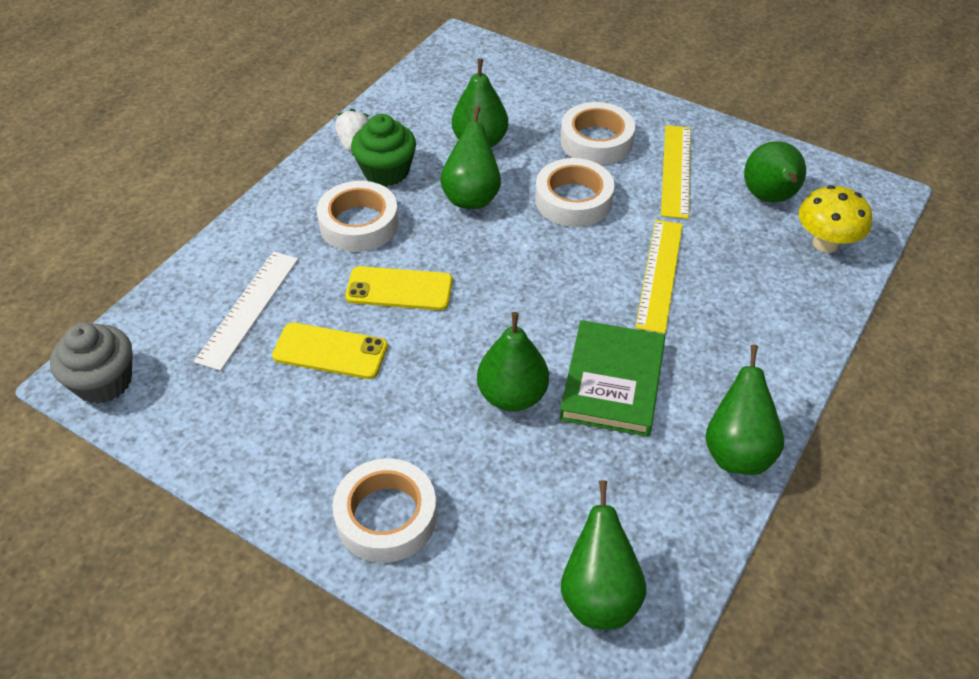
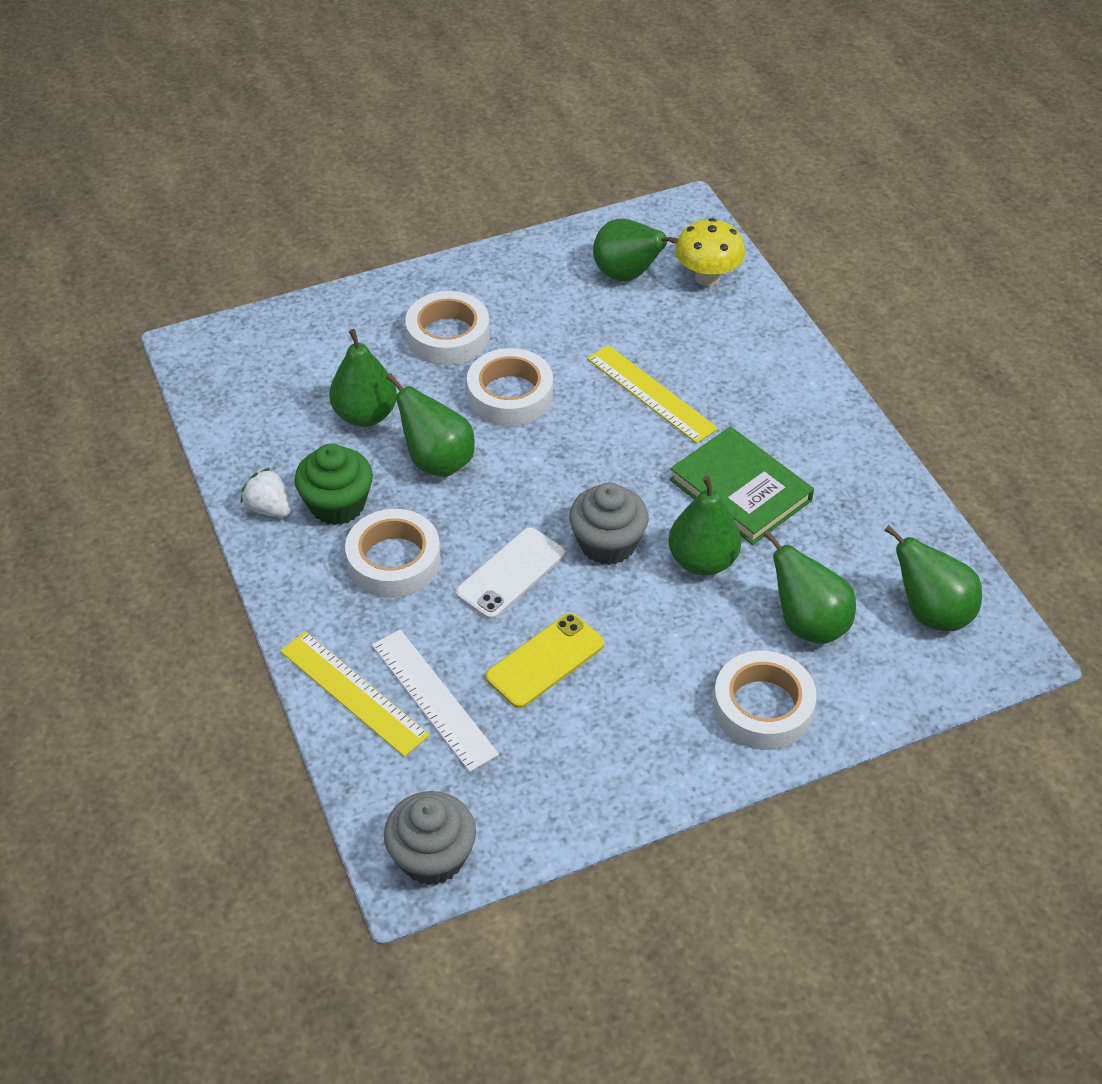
camera: 55 degrees left, 0 degrees up
(399, 289) = (510, 573): yellow phone -> white phone
(477, 328) = (607, 543): none -> grey cupcake
(676, 170) = (538, 309): yellow ruler -> yellow ruler (353, 693)
(737, 451) = (865, 458): green pear -> green pear (808, 623)

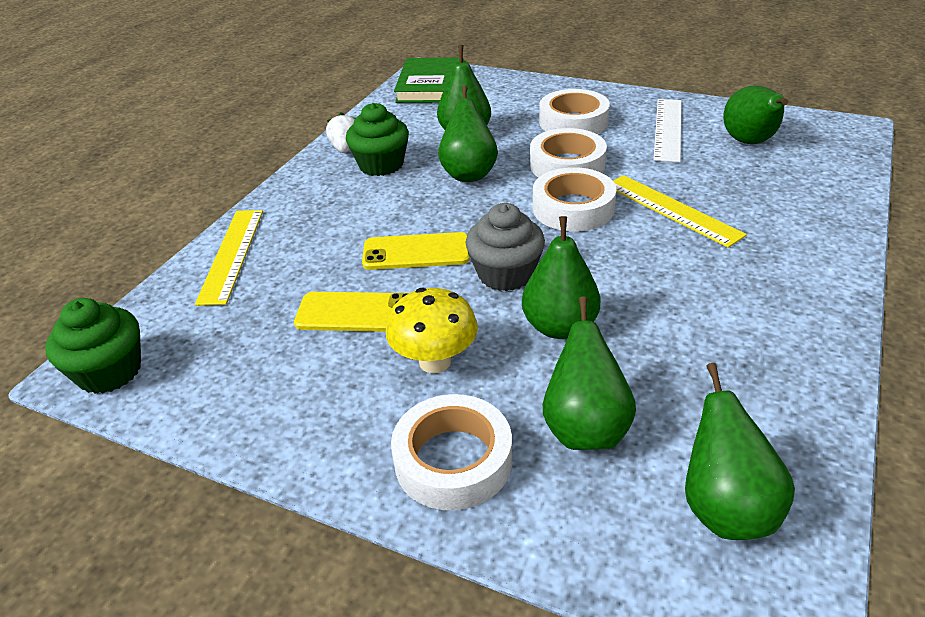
camera: 50 degrees right, 10 degrees down
(394, 561) = (363, 206): white tape -> white tape (573, 208)
(432, 856) = (109, 372): grey cupcake -> green cupcake
(433, 699) = (262, 287): white ruler -> white ruler (668, 129)
(510, 573) = (416, 252): white phone -> yellow phone
(651, 393) = (672, 210): yellow ruler -> yellow ruler turned 45 degrees counterclockwise
(707, 277) = (818, 168): yellow mushroom -> yellow mushroom (435, 361)
(740, 490) = (660, 301): green book -> green book (430, 85)

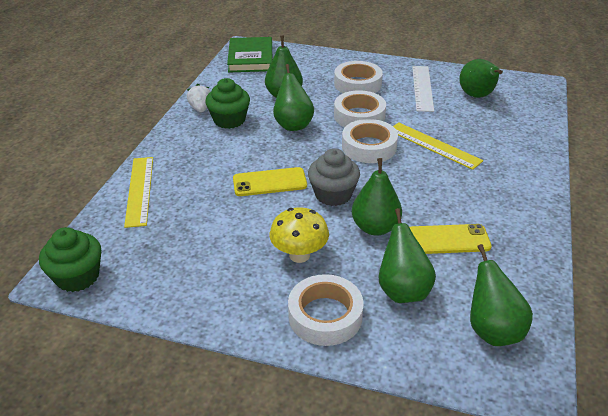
camera: 10 degrees left, 0 degrees up
(356, 313) = (238, 226): yellow phone -> yellow phone (447, 240)

